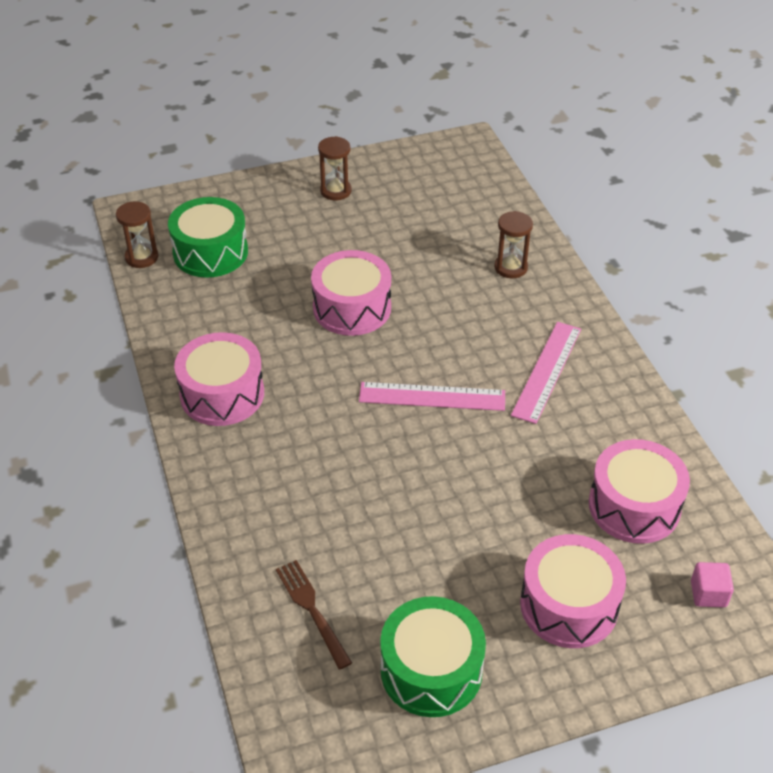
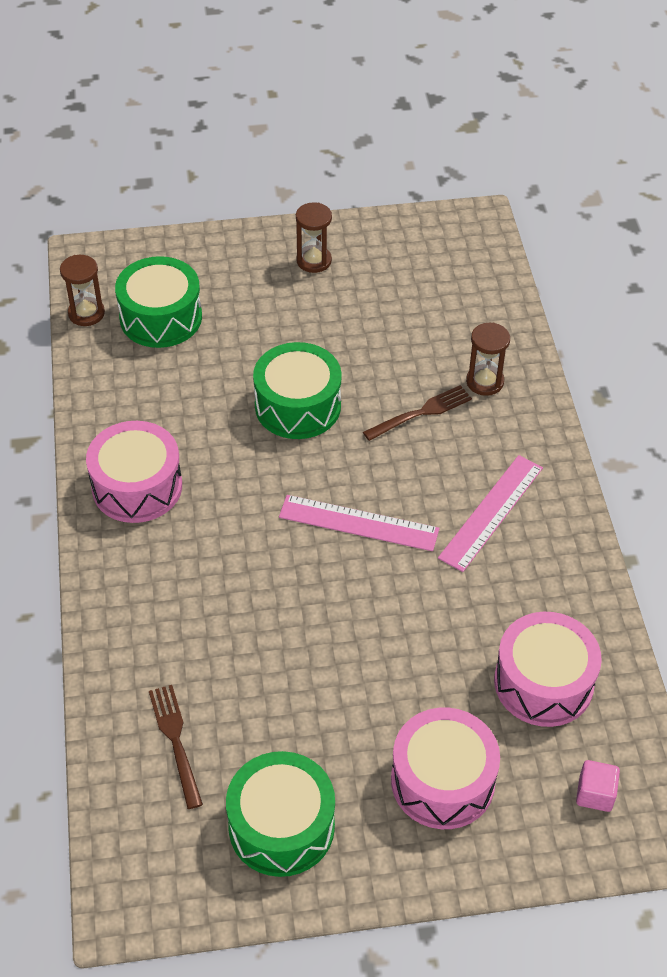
camera: 10 degrees right, 5 degrees up
(352, 308) = (298, 406): pink drum -> green drum
(462, 299) = (421, 413): none -> brown fork

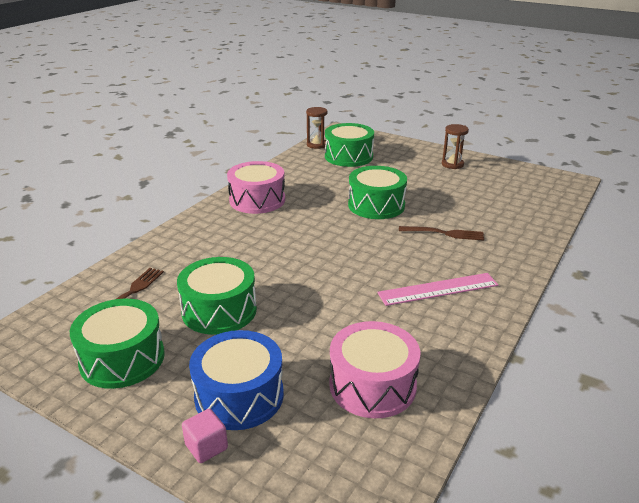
camera: 40 degrees right, 20 degrees down
(304, 696) = (219, 310): none -> green drum
(358, 523) = (349, 258): pink ruler -> none
(442, 781) = (239, 396): pink drum -> blue drum
(485, 382) = (501, 237): brown hourglass -> none
(595, 794) = (332, 471): pink cube -> pink cube (206, 447)

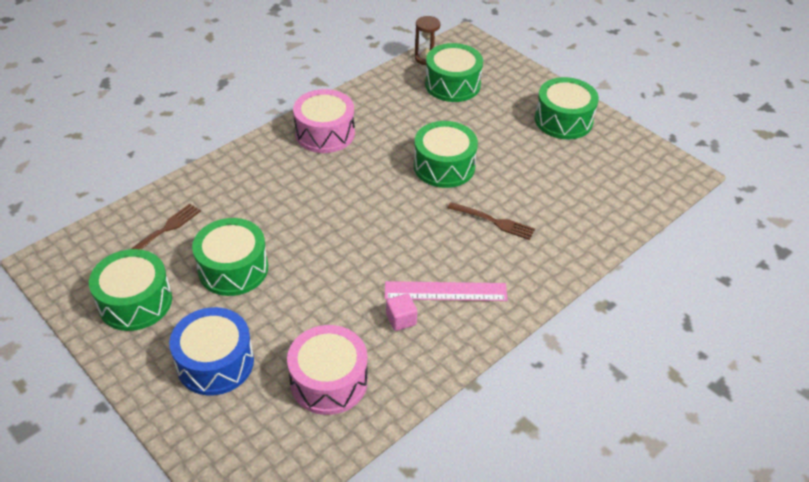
camera: 15 degrees right, 15 degrees up
(206, 447) = (172, 403): pink cube -> pink cube (401, 320)
(452, 164) = (563, 120): brown hourglass -> green drum

